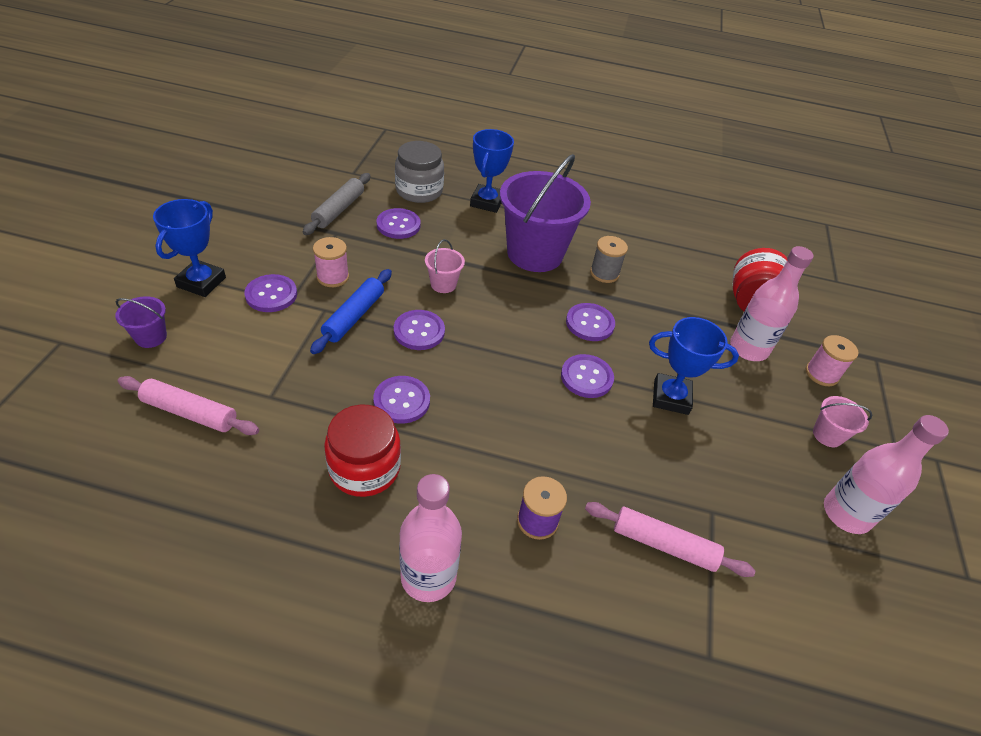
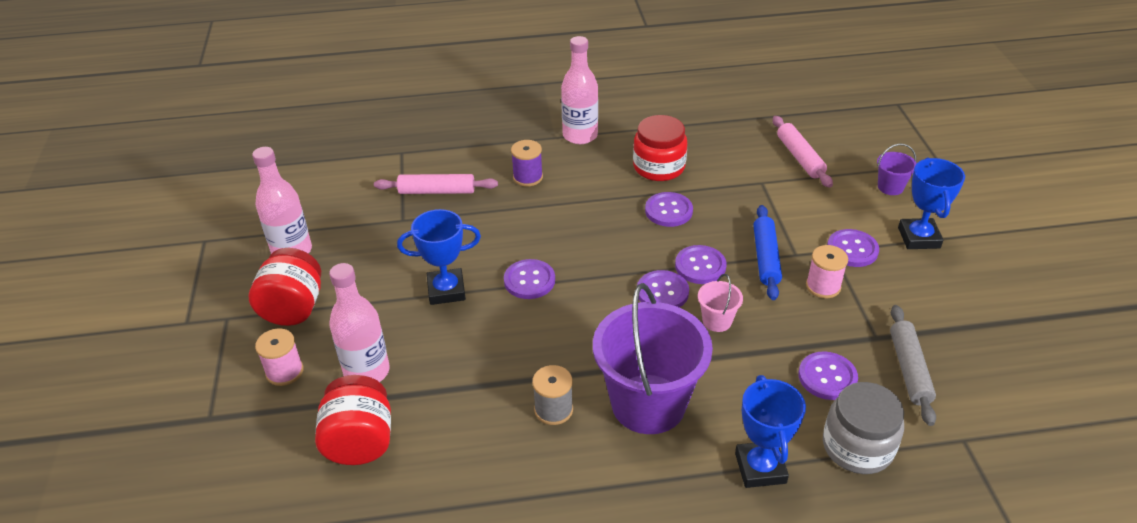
camera: 165 degrees right, 5 degrees down
(190, 412) = (800, 157): pink rolling pin -> pink rolling pin turned 75 degrees clockwise
(590, 323) = (546, 335): purple button -> purple button (662, 292)
(827, 435) = (293, 308): pink bucket -> red jar

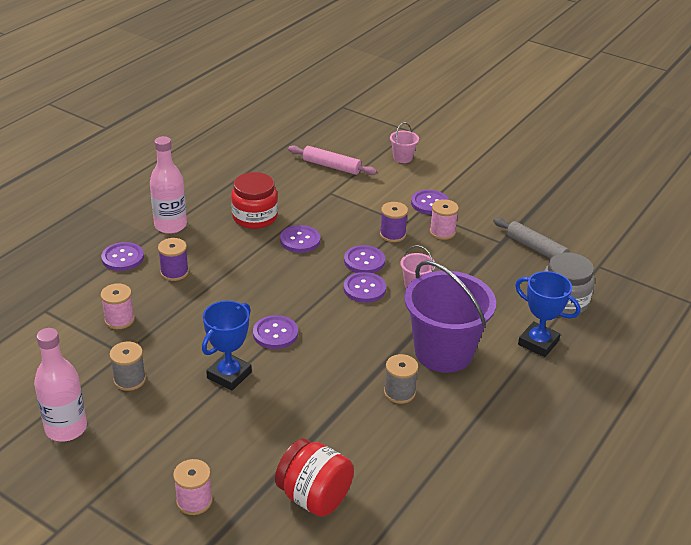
camera: 50 degrees left, 5 degrees down
(293, 308) = (133, 461): red jar -> none
(367, 372) = (253, 458): pink bottle -> none
(378, 244) = (129, 380): none -> grey spool
(437, 191) = (119, 320): pink rolling pin -> pink spool
(766, 258) = (392, 234): blue rolling pin -> purple spool
(827, 377) = (507, 277): purple button -> purple button (123, 258)
(890, 187) = (402, 158): purple bucket -> pink bucket
(918, 238) = (452, 178): blue trophy -> none

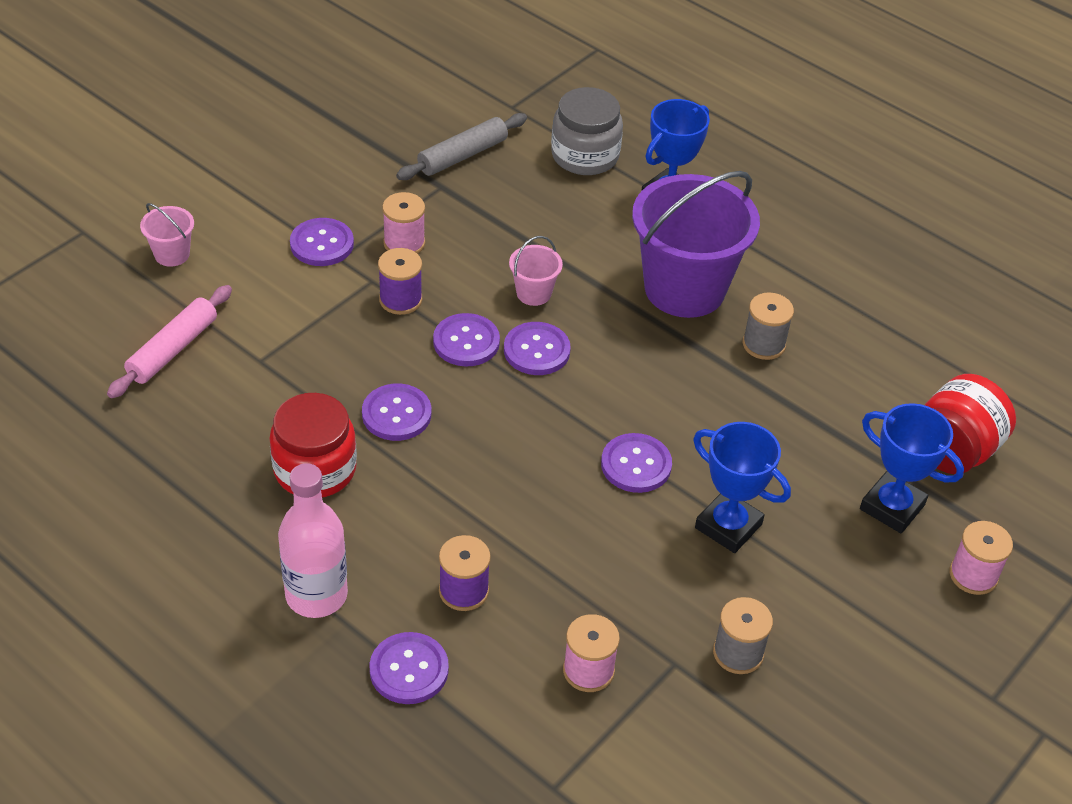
camera: 85 degrees left, 10 degrees up
(66, 428) = (847, 735): pink bottle -> none
(254, 458) = (892, 507): none -> blue trophy

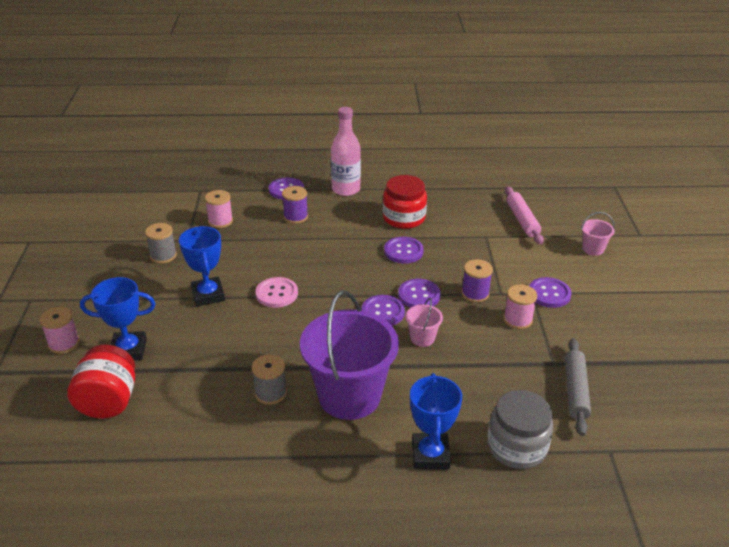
camera: 140 degrees right, 10 degrees down
(636, 465) = (276, 294): purple button -> pink button
(728, 526) = (208, 295): blue trophy -> blue trophy turned 75 degrees clockwise

